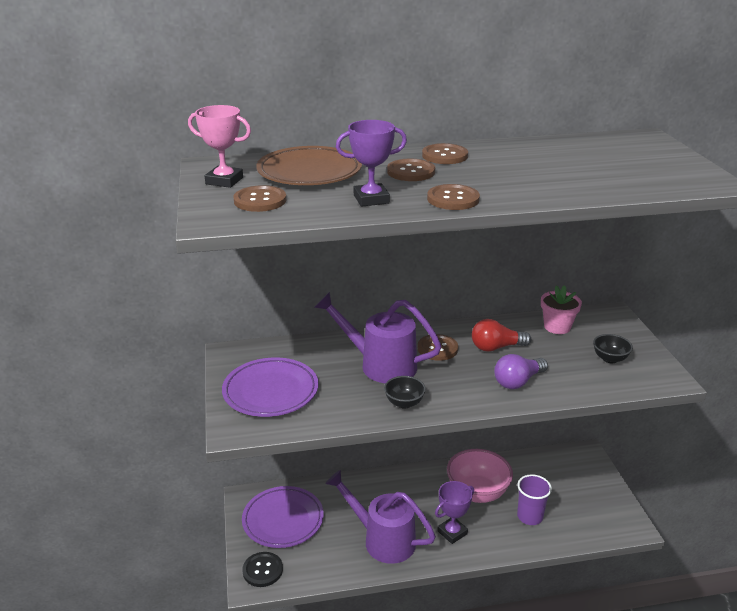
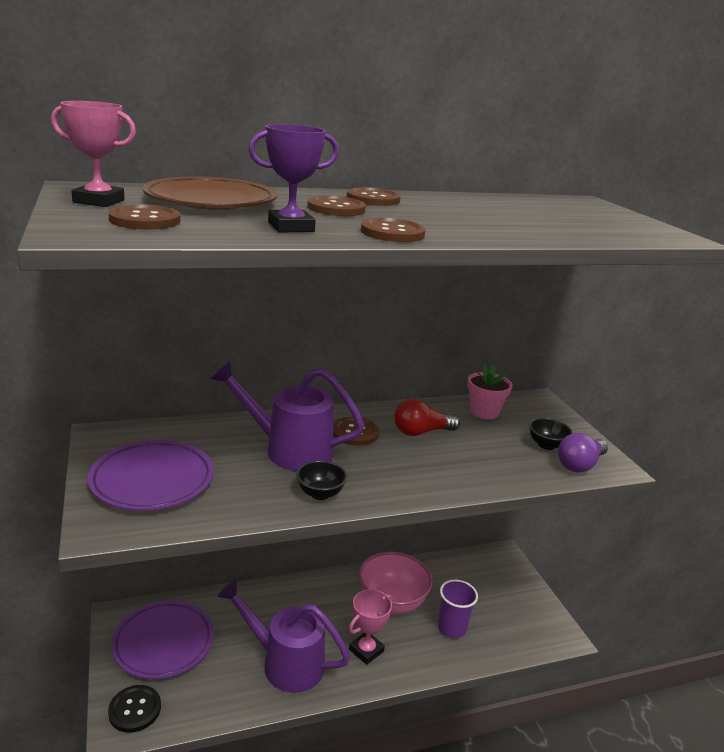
camera: 10 degrees left, 5 degrees down
(452, 532) = (366, 650): purple trophy -> pink trophy
(518, 382) = (451, 469): purple light bulb -> purple light bulb (580, 465)

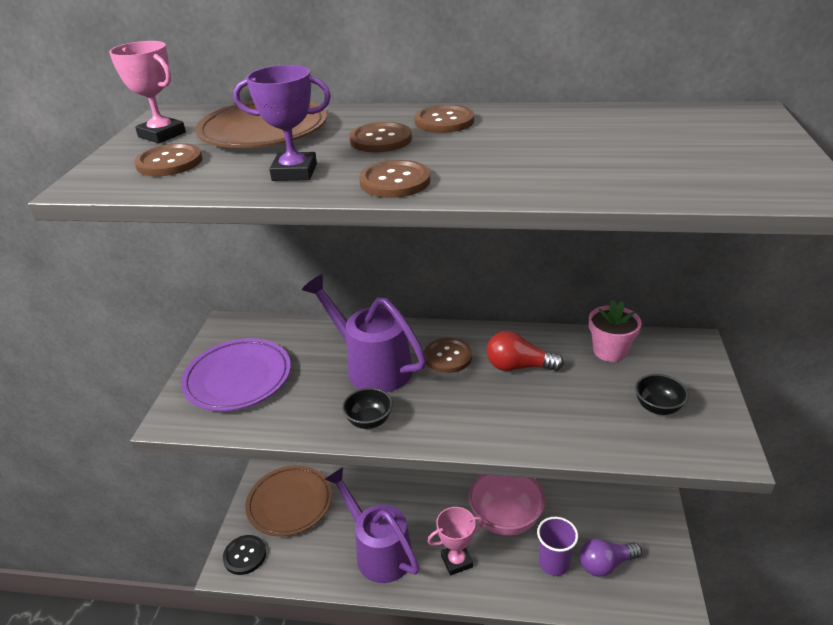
camera: 30 degrees right, 10 degrees up
(163, 643) = (290, 503): purple plate -> brown plate
(580, 465) = (682, 441): purple light bulb -> purple light bulb (606, 564)

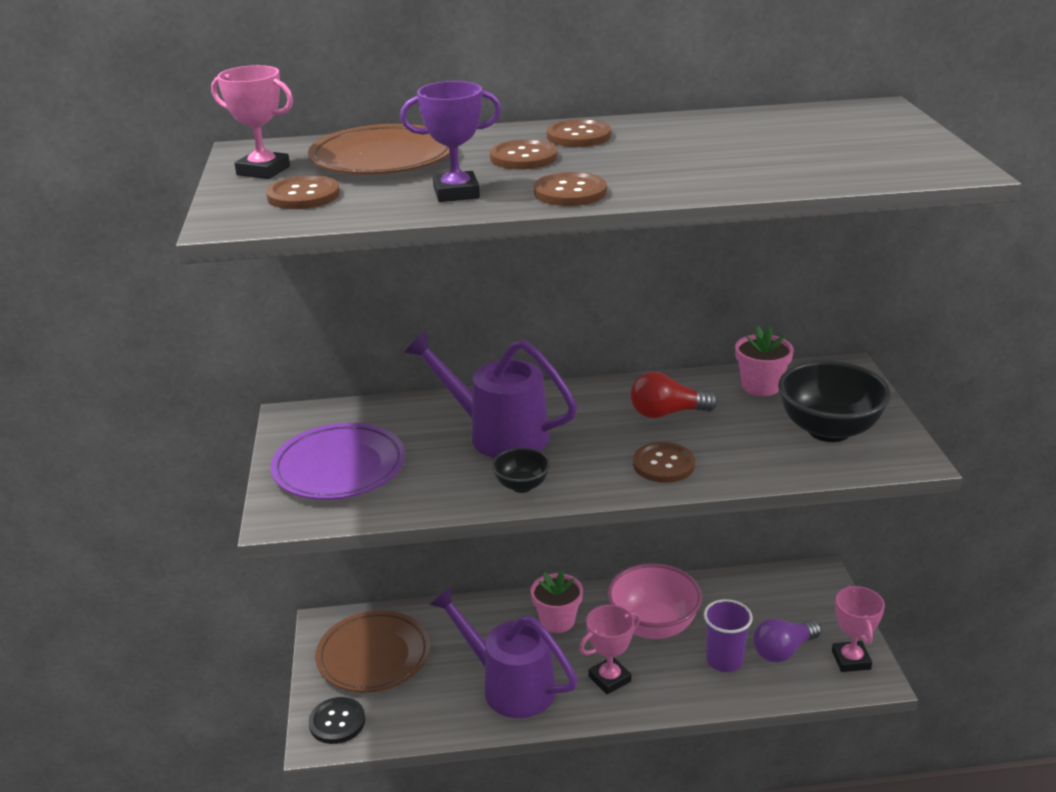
camera: 15 degrees left, 5 degrees down
(432, 499) = (557, 621): none -> pink flower pot
(448, 357) = (583, 414): brown button -> brown button (663, 464)
(657, 407) = (829, 430): black bowl -> black bowl, size x1.96
(662, 586) = (851, 660): none -> pink trophy

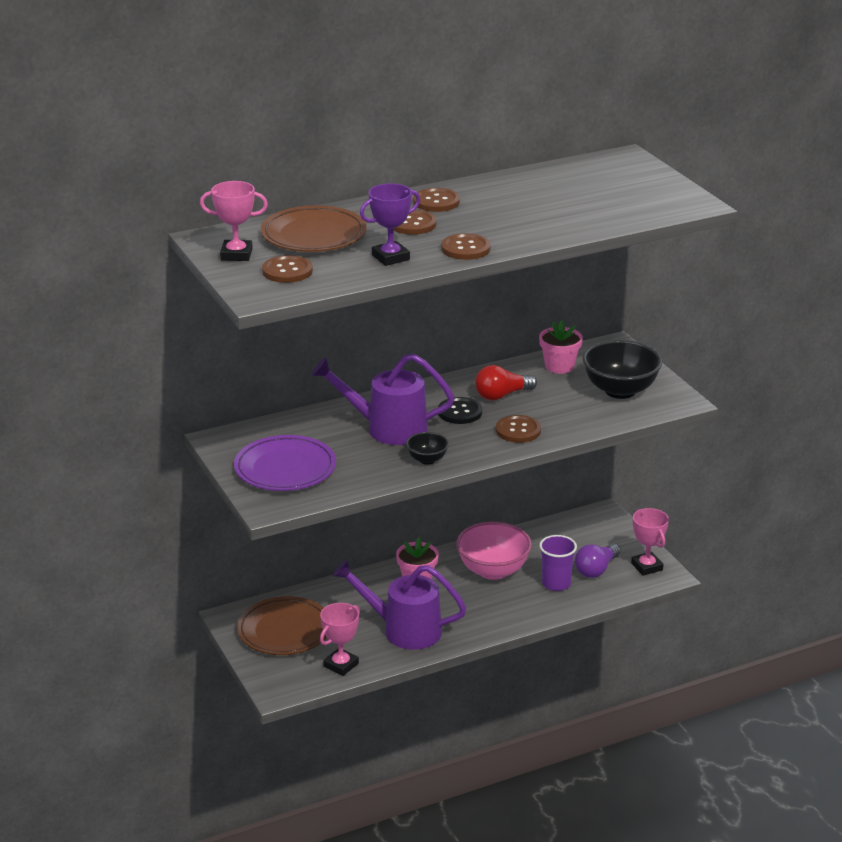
camera: 20 degrees left, 0 degrees up
(337, 722) = (284, 678): black button -> black button (460, 412)
(609, 679) = (477, 611): pink trophy -> pink trophy (341, 665)

